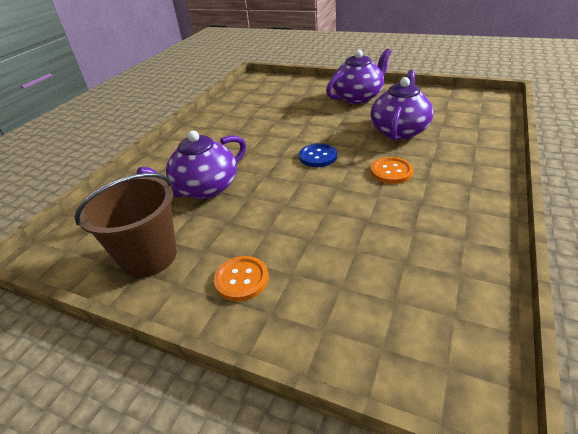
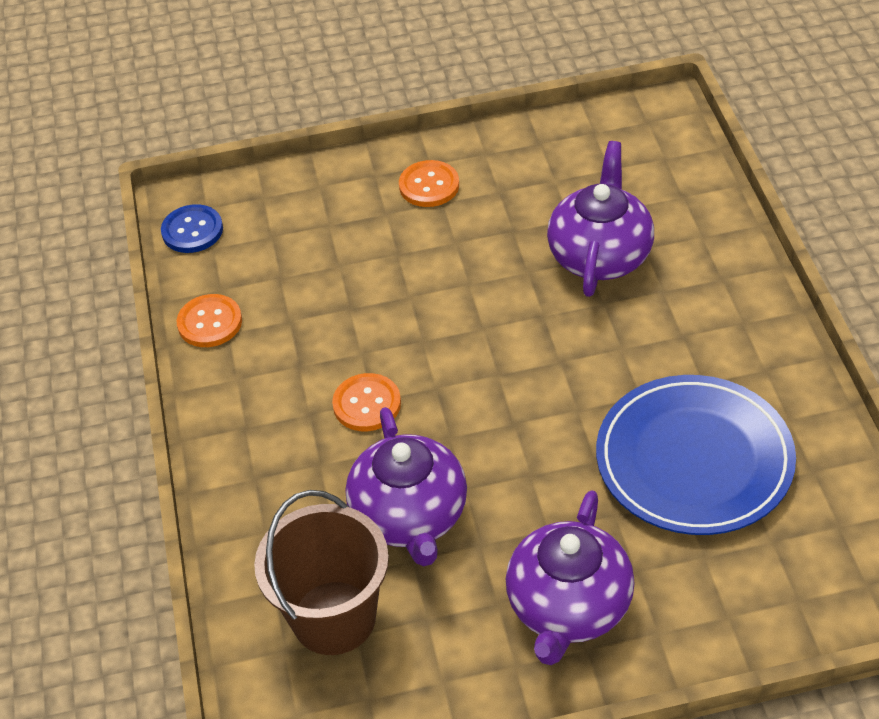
camera: 145 degrees right, 10 degrees up
(149, 256) = (550, 158): brown bucket -> brown bucket (334, 617)
(271, 114) = (694, 460): none -> blue plate
(318, 156) = (499, 386): blue button -> blue button (192, 231)
(477, 252) = (210, 322): none -> orange button

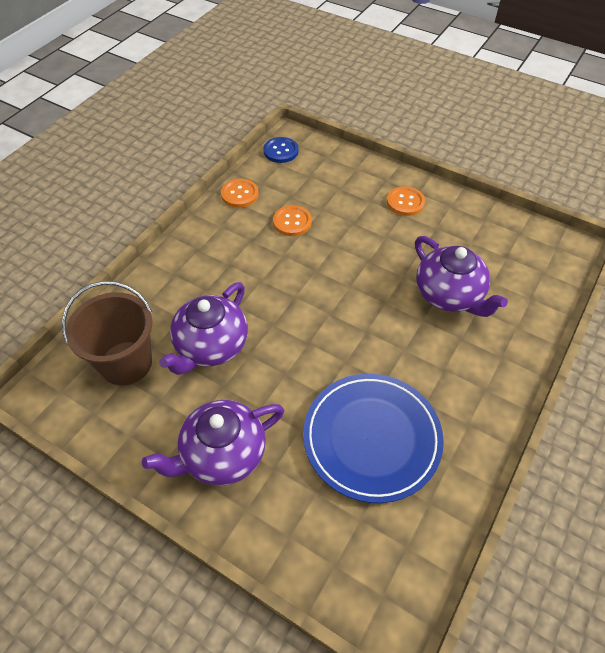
camera: 40 degrees right, 5 degrees up
(367, 404) = (256, 280): orange button -> orange button (292, 222)
(600, 255) = (449, 295): purple teapot -> purple teapot turned 90 degrees clockwise

